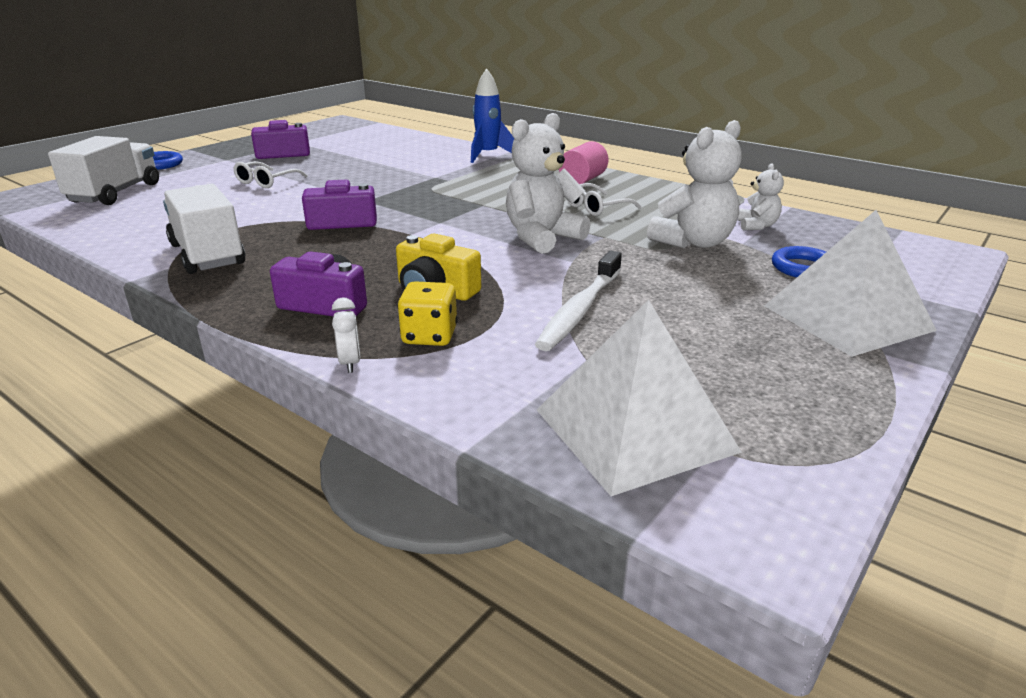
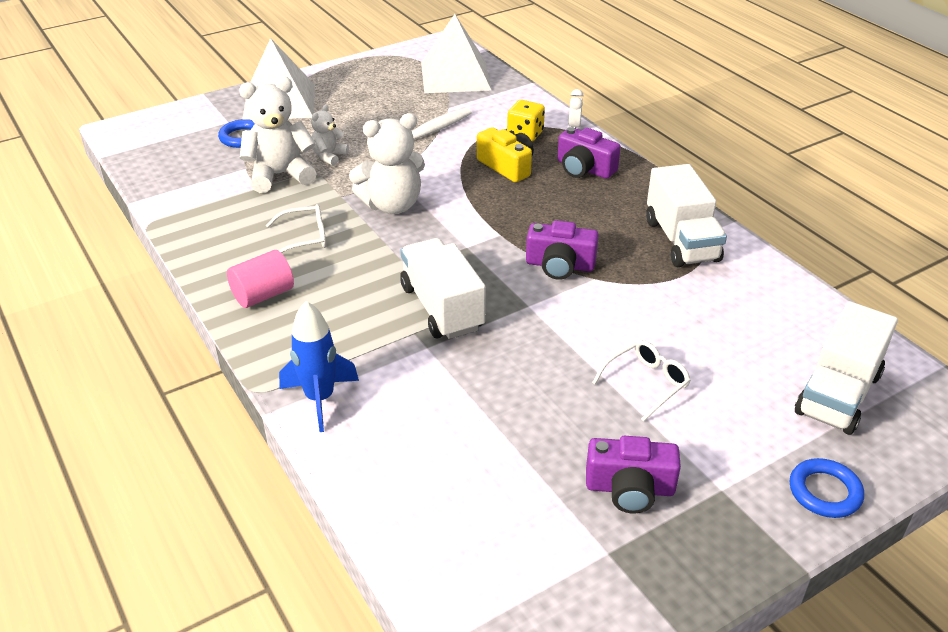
camera: 160 degrees left, 10 degrees up
(437, 191) = (442, 308): none -> white truck
(757, 226) = (203, 183): white teddy bear -> white teddy bear (329, 156)

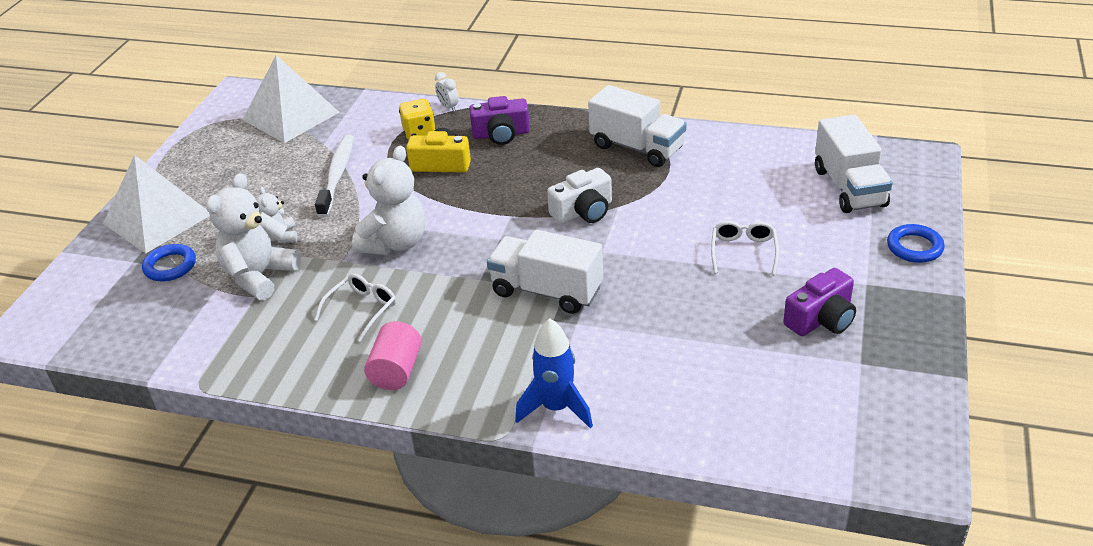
camera: 40 degrees left, 0 degrees up
(560, 265) = (583, 211): purple camera -> white camera

